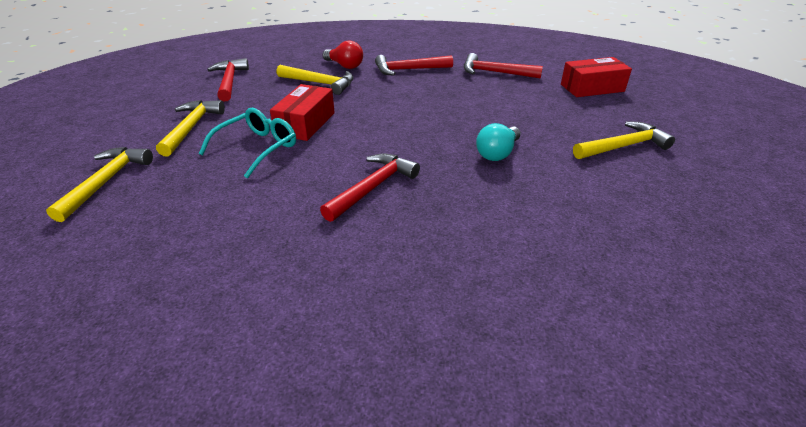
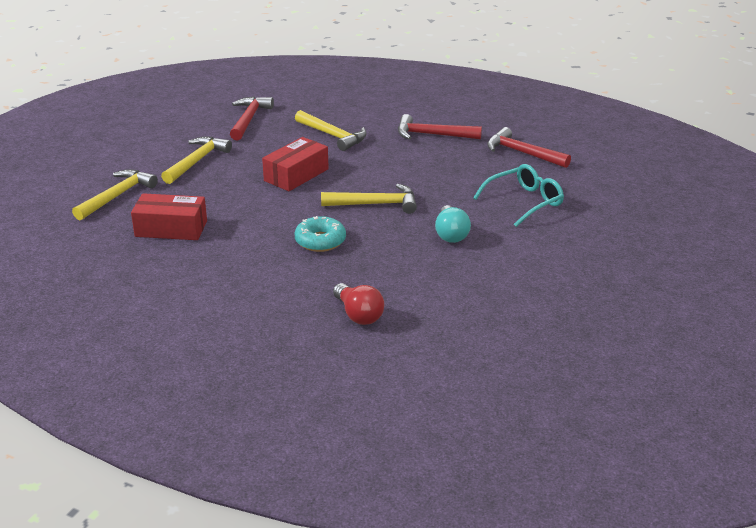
camera: 20 degrees right, 5 degrees down
(257, 148) = (244, 190): turquoise glasses -> turquoise glasses (524, 202)
(345, 66) = (369, 119): red light bulb -> red light bulb (358, 315)
(373, 187) = (320, 241): red hammer -> turquoise donut
(497, 153) = (451, 234): turquoise light bulb -> turquoise light bulb turned 60 degrees counterclockwise
(592, 88) = (613, 188): red box -> red box (171, 229)
(623, 146) = (579, 251): yellow hammer -> yellow hammer (376, 204)

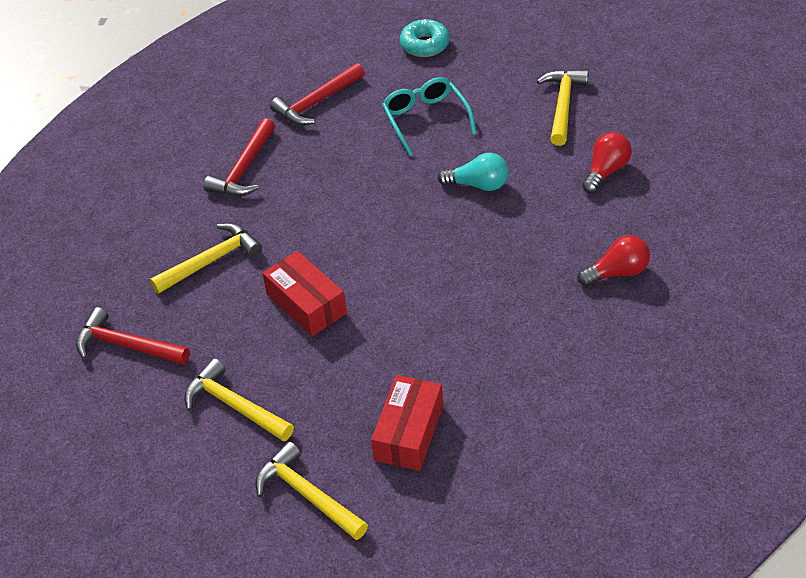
camera: 75 degrees left, 15 degrees up
(320, 241) = (469, 292): turquoise donut -> turquoise donut (425, 45)
(376, 204) = (398, 237): yellow hammer -> yellow hammer (563, 105)
(494, 300) = (606, 171): none -> red light bulb

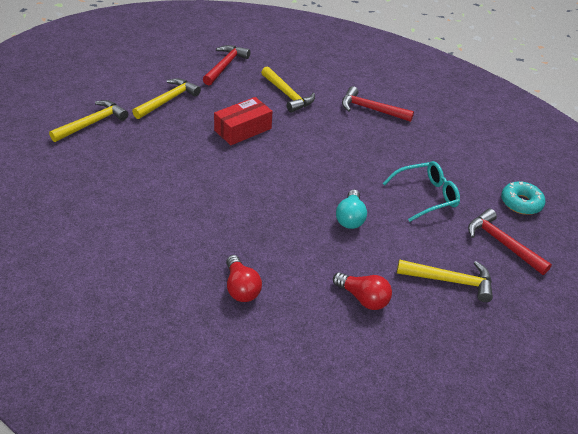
camera: 85 degrees right, 5 degrees down
(316, 102) = (442, 143): red hammer -> red hammer (502, 243)
(409, 433) = (122, 165): red box -> none

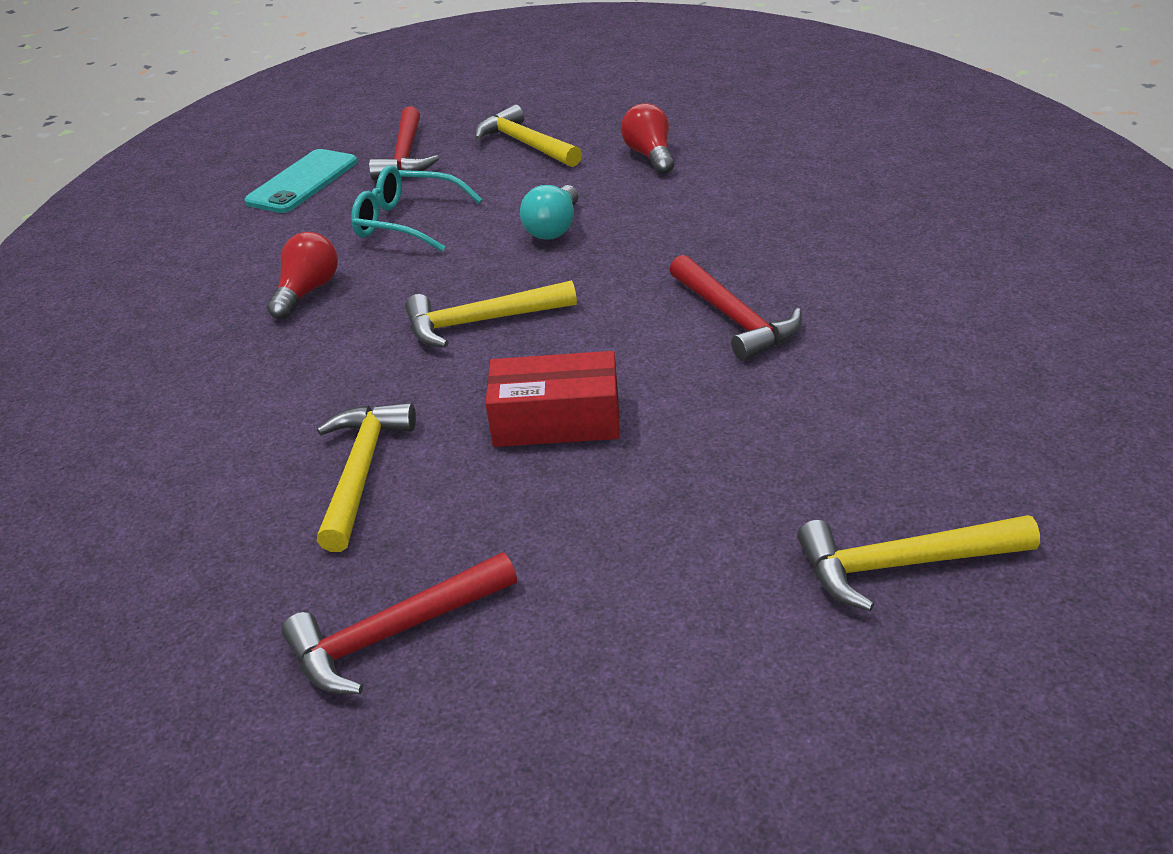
camera: 135 degrees left, 5 degrees down
(168, 100) = (655, 566): yellow hammer -> yellow hammer (481, 322)
(241, 288) = (797, 200): red light bulb -> red light bulb (307, 291)
(350, 218) = (554, 228): turquoise light bulb -> turquoise light bulb turned 150 degrees clockwise
(371, 109) = (255, 375): red hammer -> red hammer (734, 319)
(521, 203) = (302, 182): turquoise donut -> turquoise phone

